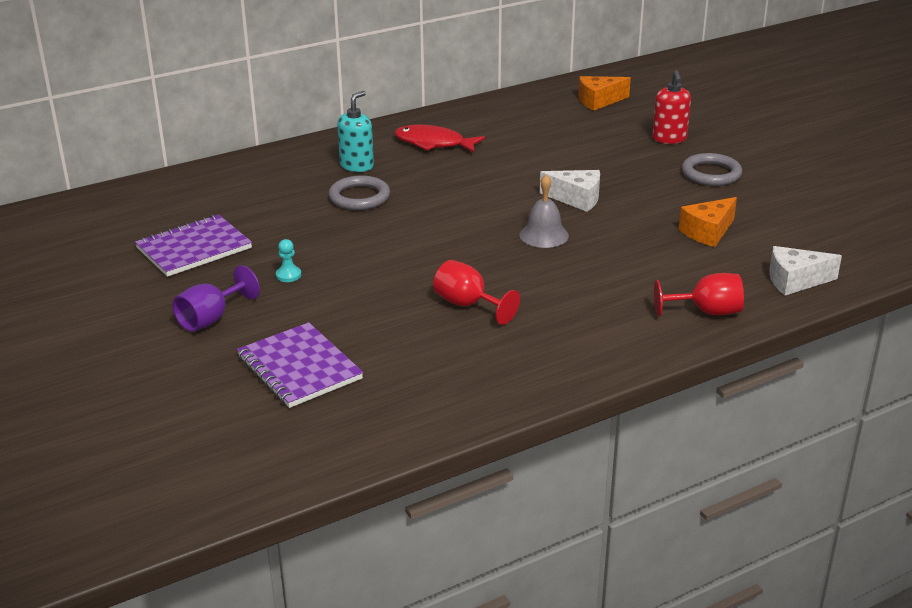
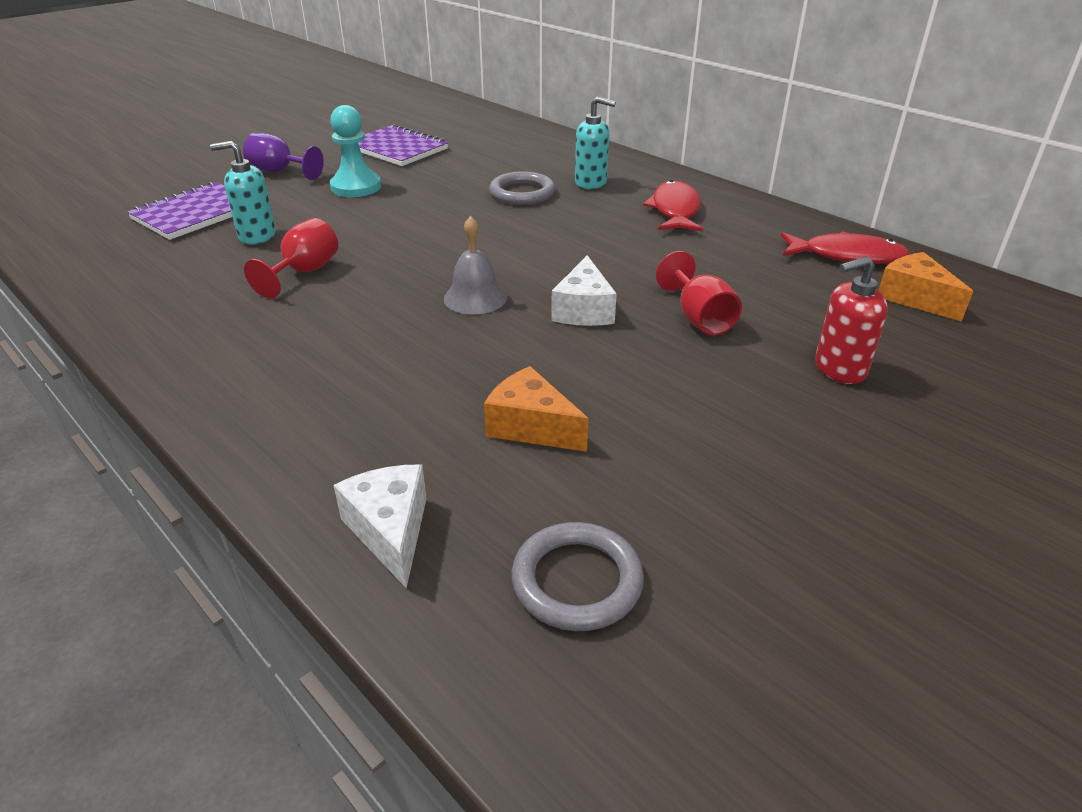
camera: 75 degrees right, 5 degrees up
(288, 275) = (356, 187): turquoise pawn -> turquoise pawn, size x2.06
(378, 329) = (257, 236): none -> turquoise soap dispenser
(537, 105) = (847, 256): none -> red fish
(707, 312) = (288, 439): red goblet -> red goblet (699, 318)
(711, 173) = (741, 419): grey ring -> grey ring (577, 581)

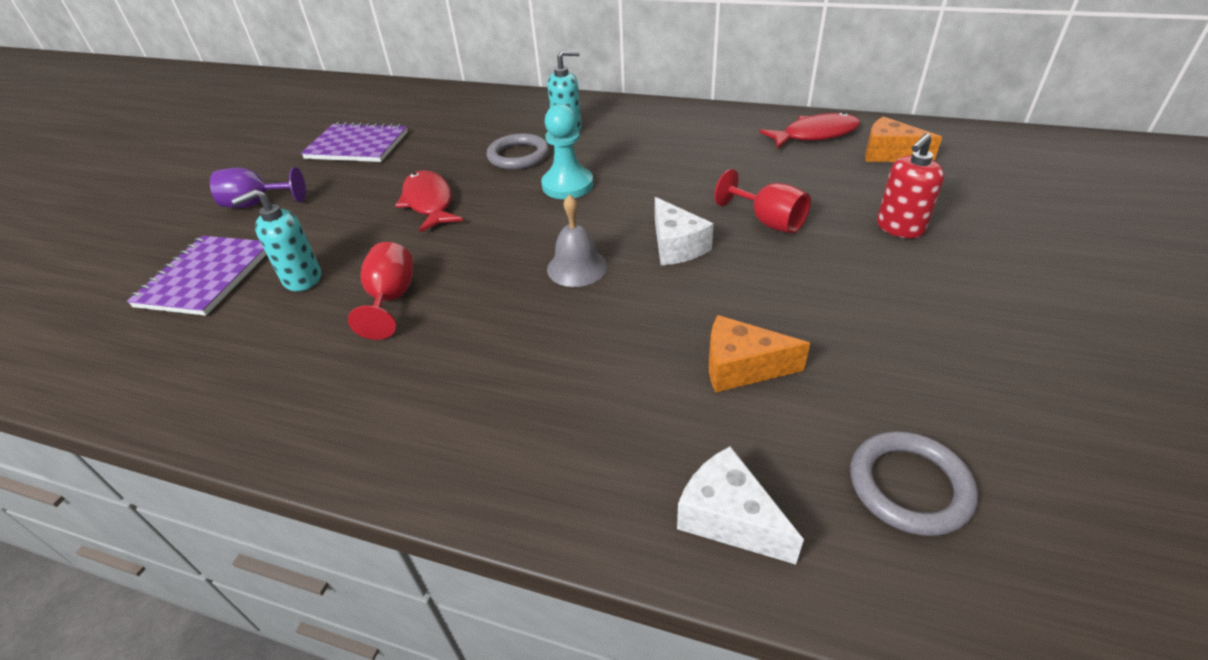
camera: 25 degrees left, 5 degrees up
(356, 187) = (355, 196): turquoise pawn -> turquoise pawn (567, 185)
(675, 210) = (658, 134): red fish -> red fish (429, 202)

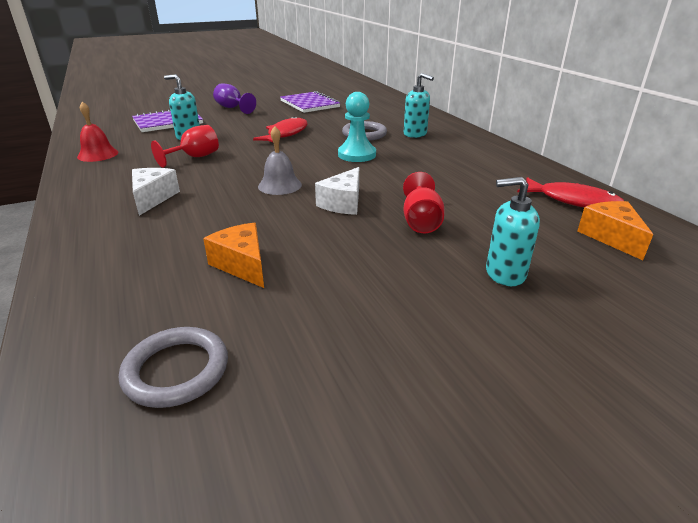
camera: 45 degrees right, 10 degrees down
(225, 389) = (98, 154): none -> red bell
(728, 518) = (94, 306): white cheese -> white cheese (153, 198)
(899, 228) = (504, 274): red soap dispenser -> turquoise soap dispenser

